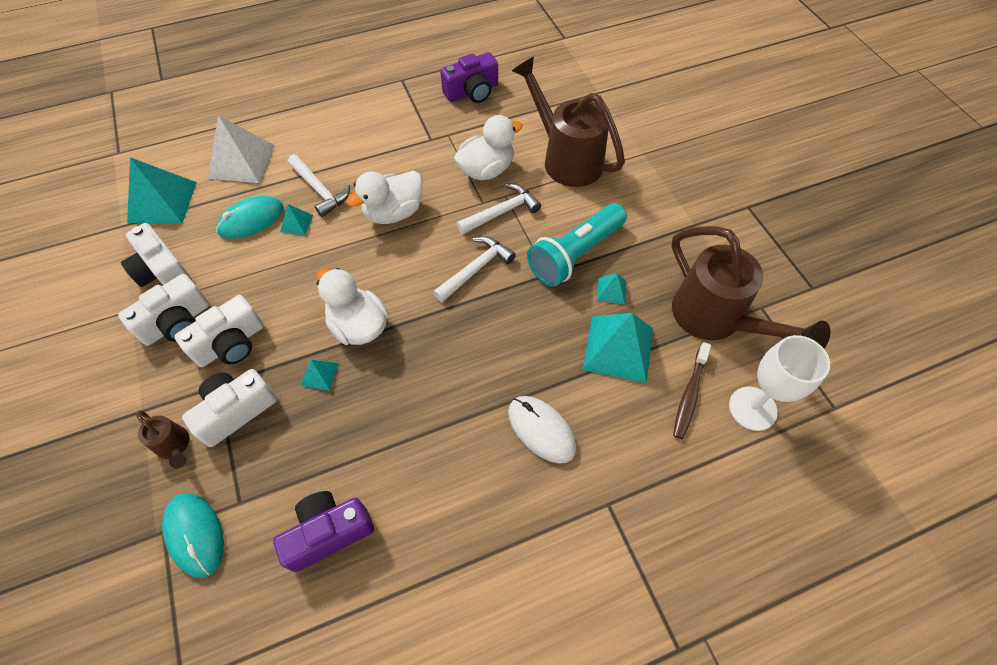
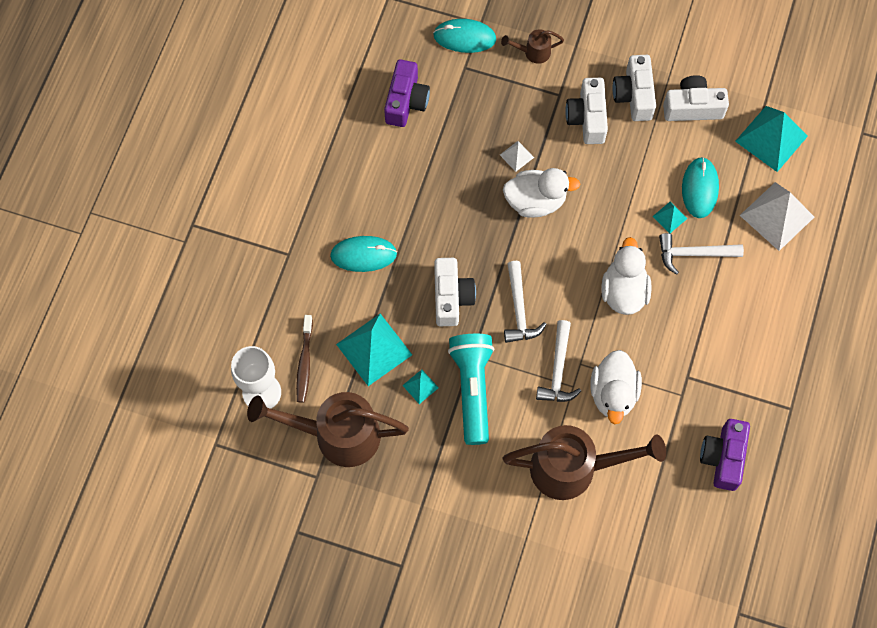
camera: 130 degrees right, 10 degrees up
(236, 411) = (530, 95): white camera -> white camera (451, 297)
(320, 374) = (516, 156): turquoise pyramid -> white pyramid
(541, 430) = (363, 255): white mouse -> turquoise mouse
(689, 395) = (304, 363): brown toothbrush -> brown toothbrush turned 150 degrees counterclockwise

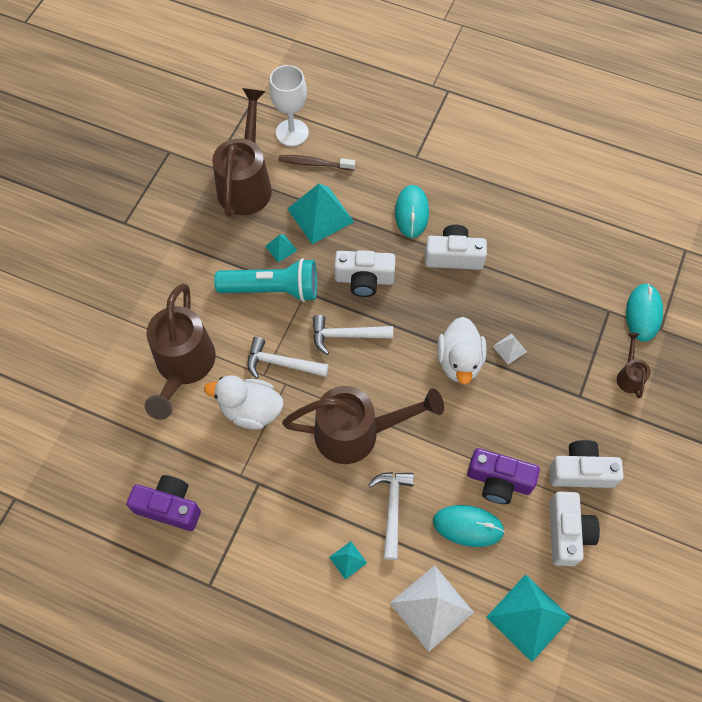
camera: 95 degrees right, 5 degrees down
(406, 101) = (569, 257): purple camera -> purple camera (499, 481)
(587, 118) = (553, 420): white camera -> white camera (453, 256)
(623, 291) = (356, 433): white duck -> brown watering can
(669, 217) = (436, 490): turquoise pyramid -> turquoise pyramid (348, 560)

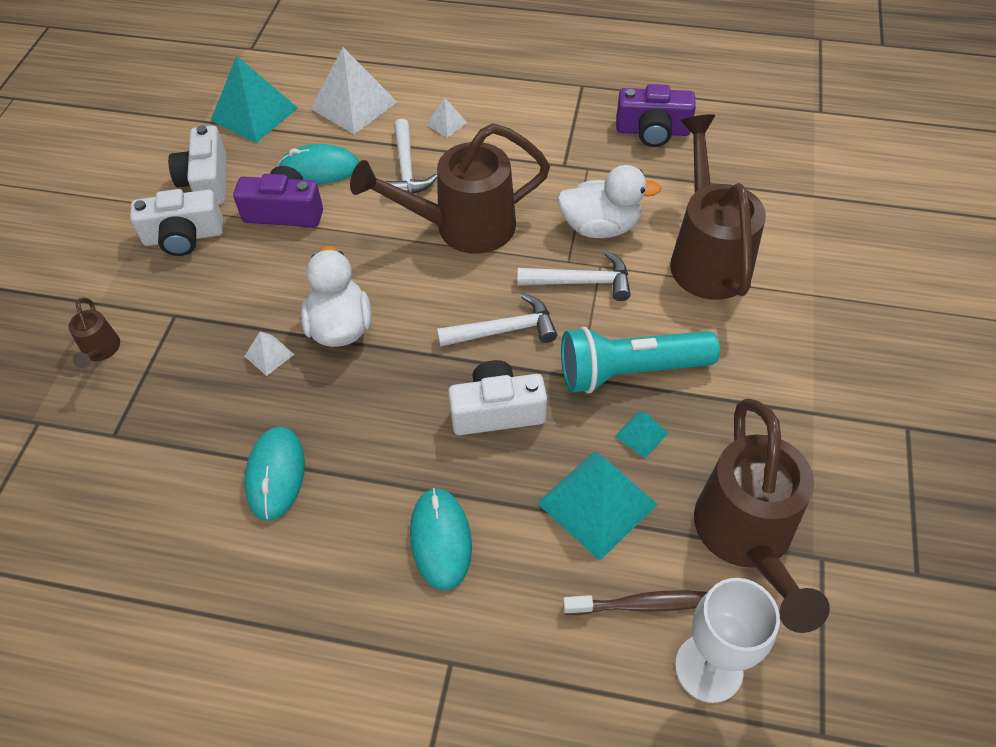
camera: 170 degrees right, 10 degrees down
(348, 560) = (446, 123): turquoise pyramid -> white pyramid
(453, 256) = (360, 474): white camera -> none
(643, 313) = (59, 441): turquoise mouse -> turquoise mouse (276, 474)

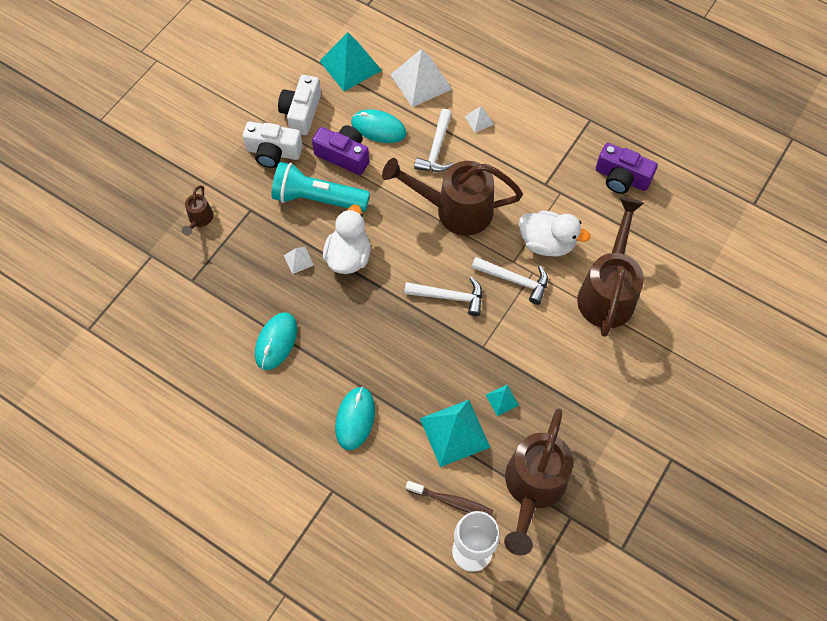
camera: 20 degrees right, 10 degrees up
(497, 411) = (421, 351): white camera -> none
(629, 371) = (515, 355): turquoise flashlight -> turquoise flashlight (317, 198)

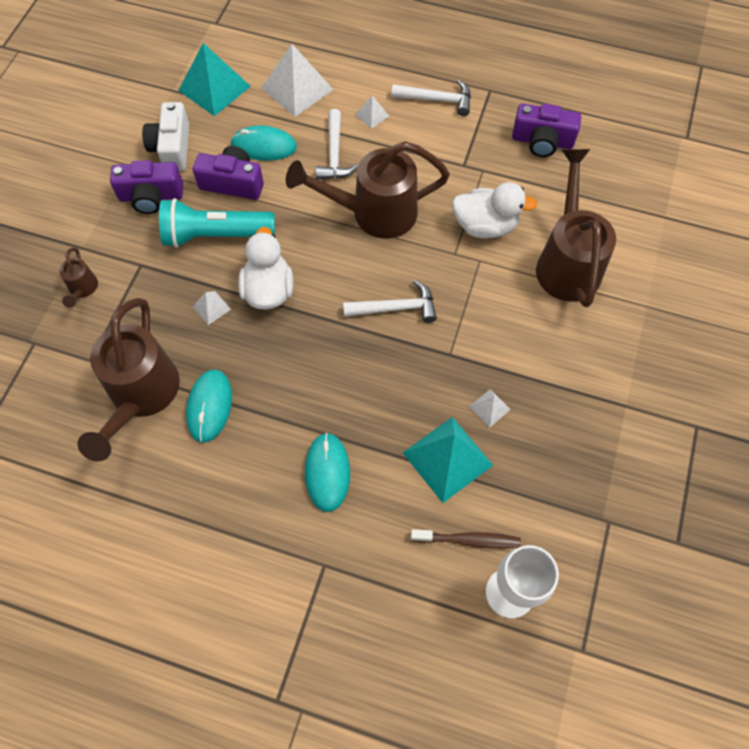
camera: 15 degrees left, 0 degrees up
(273, 152) = (151, 196): white camera -> purple camera
(502, 400) = (489, 408): turquoise pyramid -> white pyramid
(515, 280) = (463, 273): white hammer -> white hammer (437, 100)
(532, 487) = (555, 499): brown watering can -> brown watering can (141, 395)

